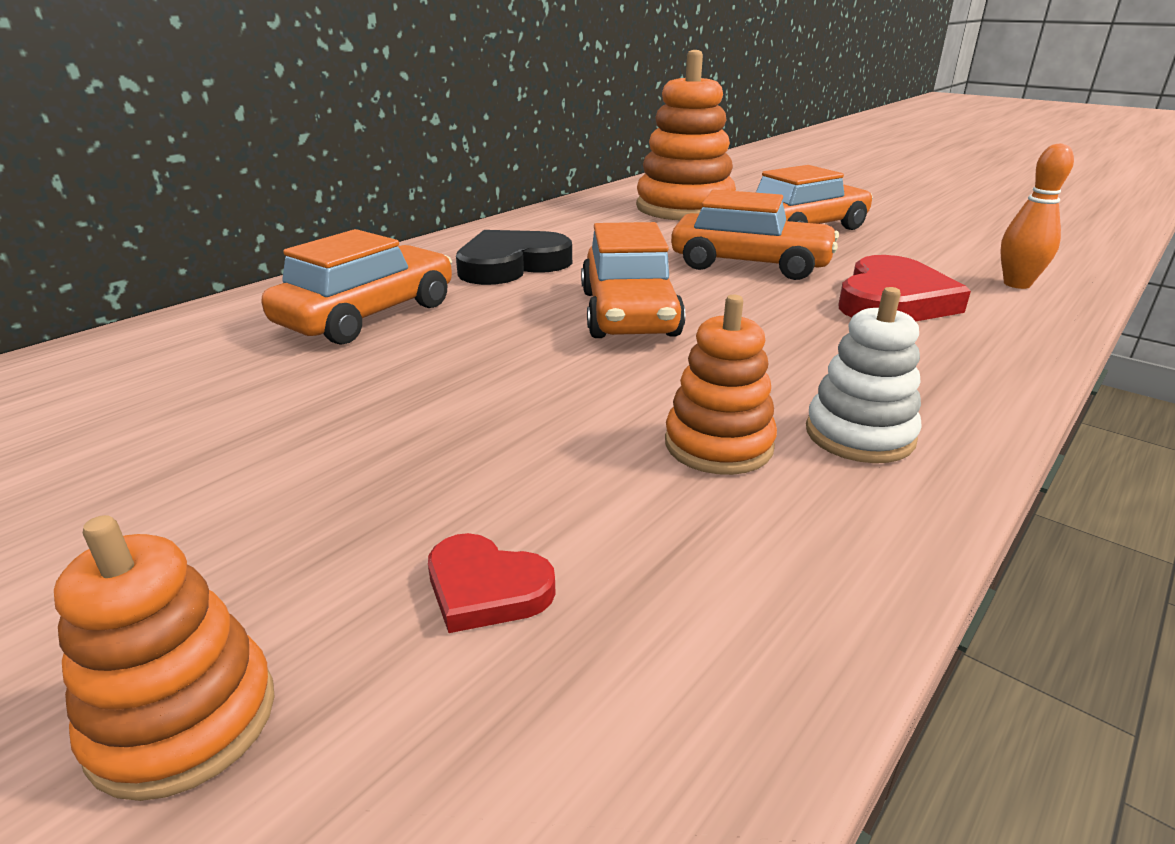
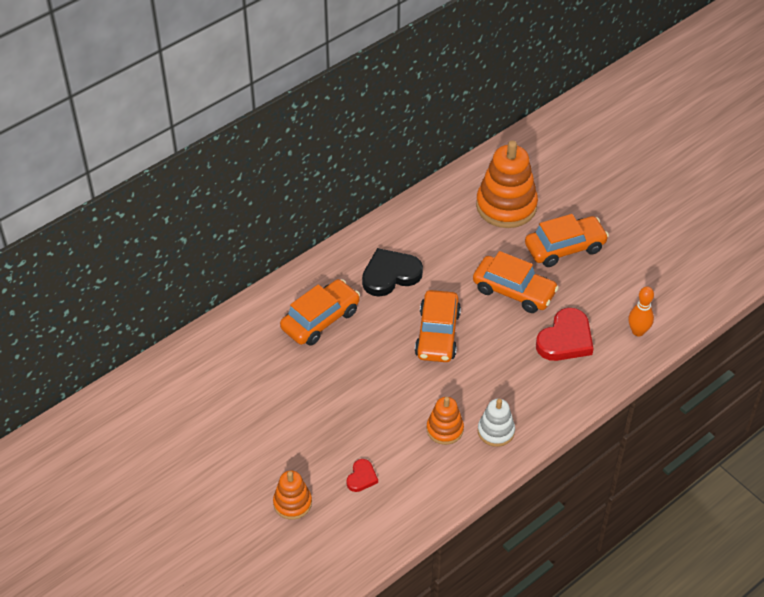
camera: 10 degrees right, 20 degrees up
(486, 588) = (361, 477): red heart -> red heart turned 105 degrees counterclockwise

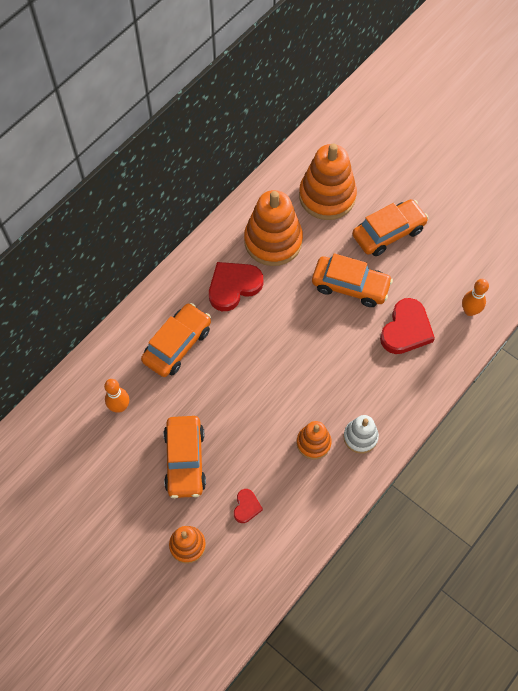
camera: 10 degrees left, 15 degrees up
(249, 367) = (120, 407): none -> orange bowling pin
(390, 275) = (233, 286): black heart -> red heart
(437, 334) = (288, 343): orange car -> orange car (185, 460)
(440, 239) = (273, 241): none -> orange stacking toy

